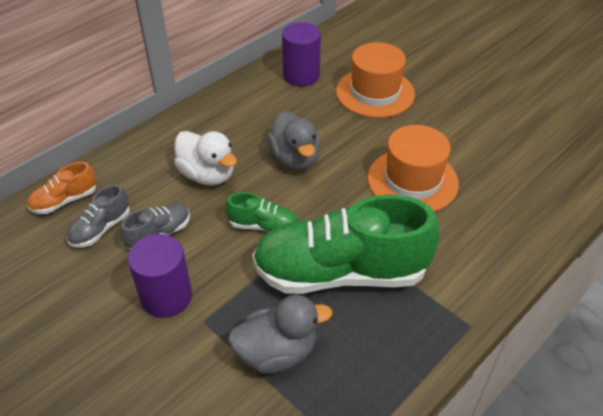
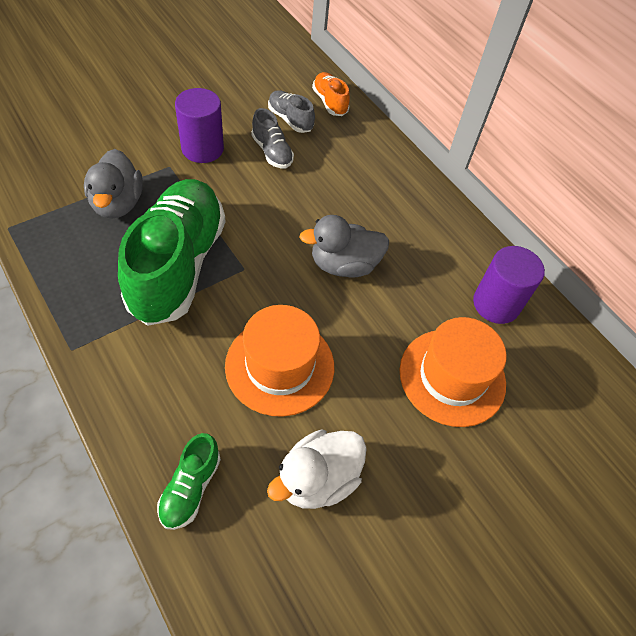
camera: 95 degrees right, 10 degrees up
(207, 175) = (337, 193): white duck -> white duck (317, 479)
(263, 226) = (257, 221): green shoe -> green shoe (190, 488)

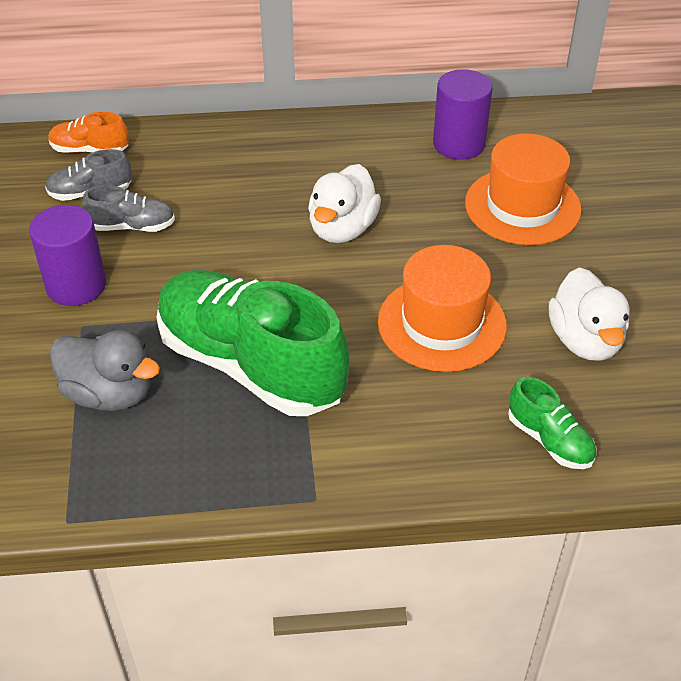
camera: 55 degrees left, 10 degrees down
(344, 265) = (342, 229): grey duck -> white duck

